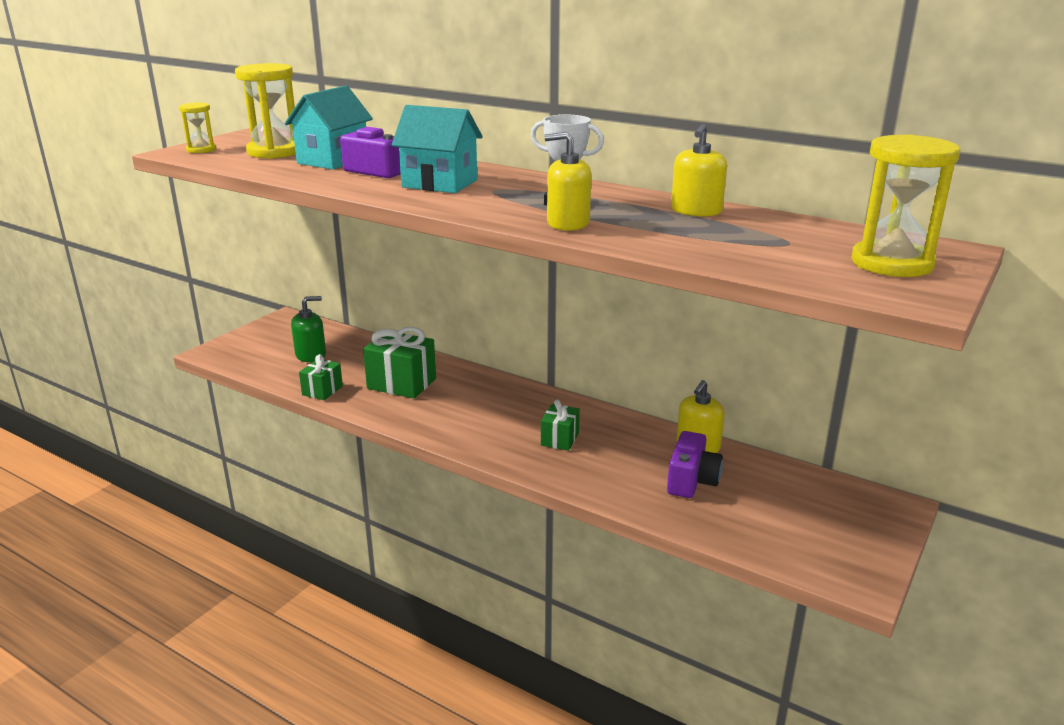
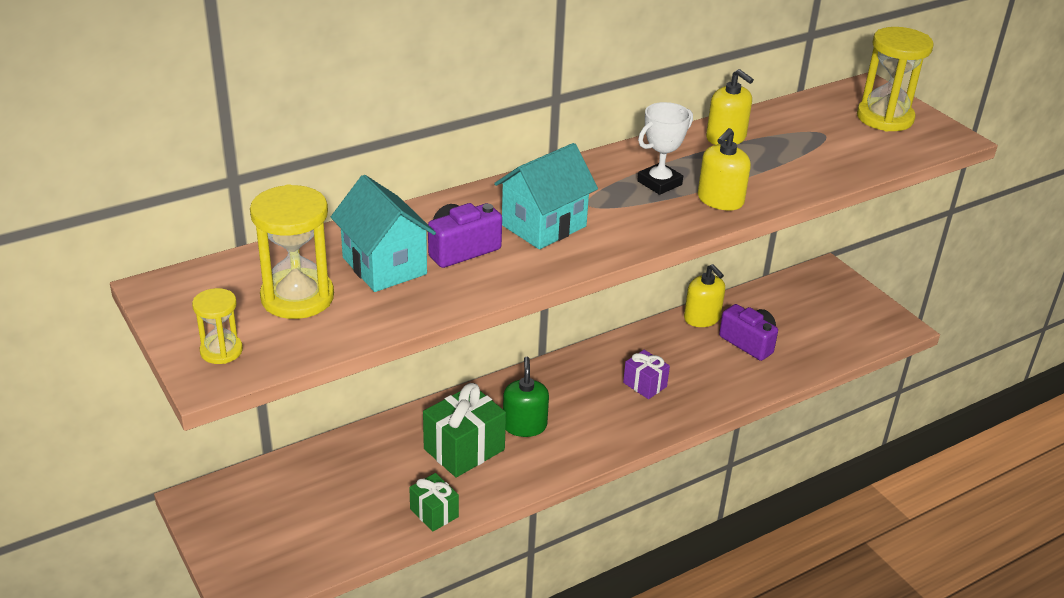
camera: 65 degrees left, 10 degrees up
(311, 355) = (333, 502): green soap dispenser -> green soap dispenser (524, 425)
(560, 439) = (645, 384): green gift -> purple gift

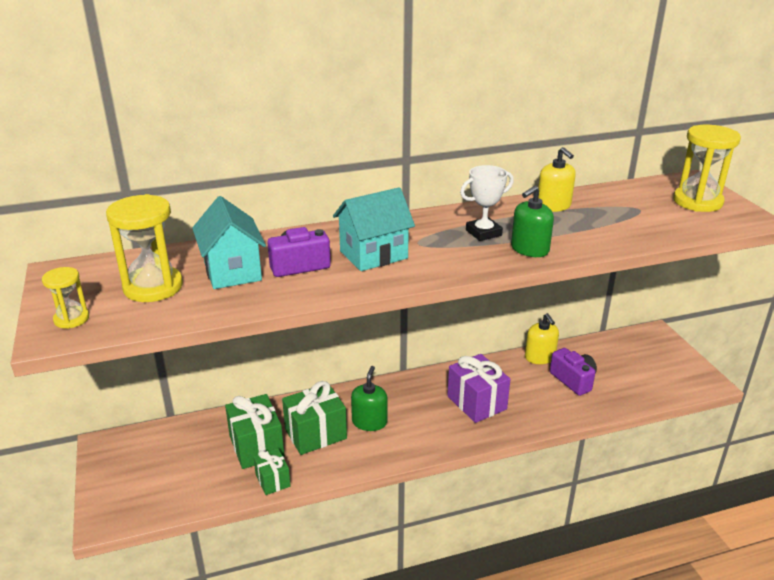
camera: 15 degrees right, 5 degrees down
(396, 475) = (256, 446): none -> green gift
(645, 384) = (476, 402): purple gift -> purple gift, size x1.72
(720, 200) = (529, 249): yellow soap dispenser -> green soap dispenser

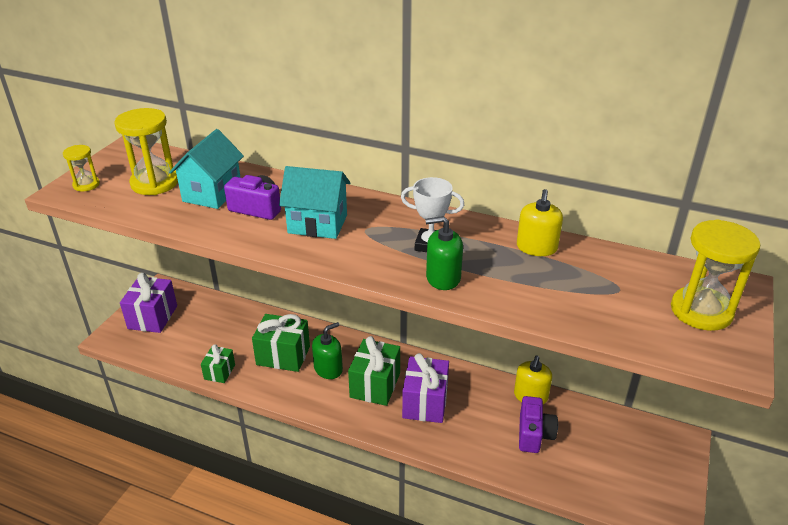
camera: 40 degrees right, 5 degrees up
(131, 475) = (152, 317): none -> purple gift
(256, 446) = (238, 341): green gift -> green gift (375, 385)

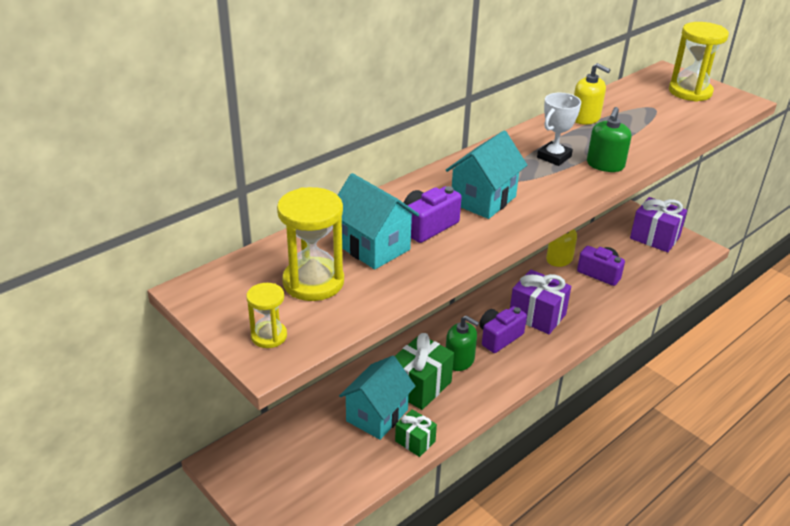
camera: 65 degrees left, 0 degrees up
(152, 317) = (274, 481): purple gift -> purple gift (654, 238)
(238, 343) = (377, 415): none -> turquoise house
(328, 369) = (459, 360): green soap dispenser -> green soap dispenser turned 135 degrees clockwise
(375, 385) = (499, 337): green gift -> purple camera

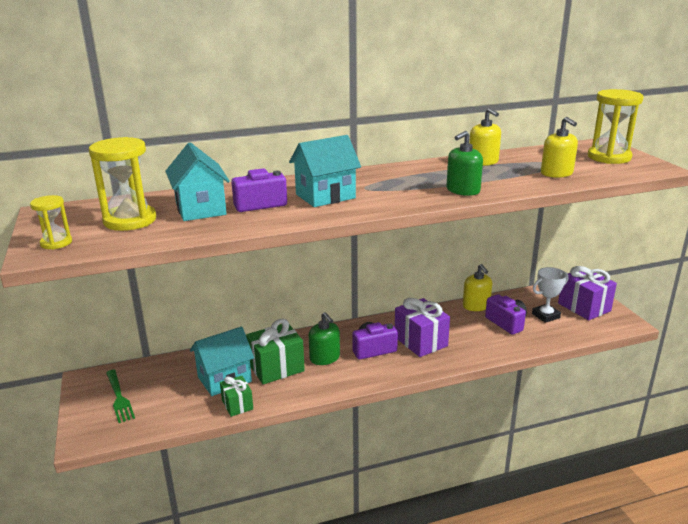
camera: 25 degrees right, 10 degrees down
(280, 472) = (119, 397): none -> green fork
(554, 157) = (422, 180): white trophy -> white trophy (546, 316)
(665, 124) = (556, 173): none -> yellow soap dispenser

